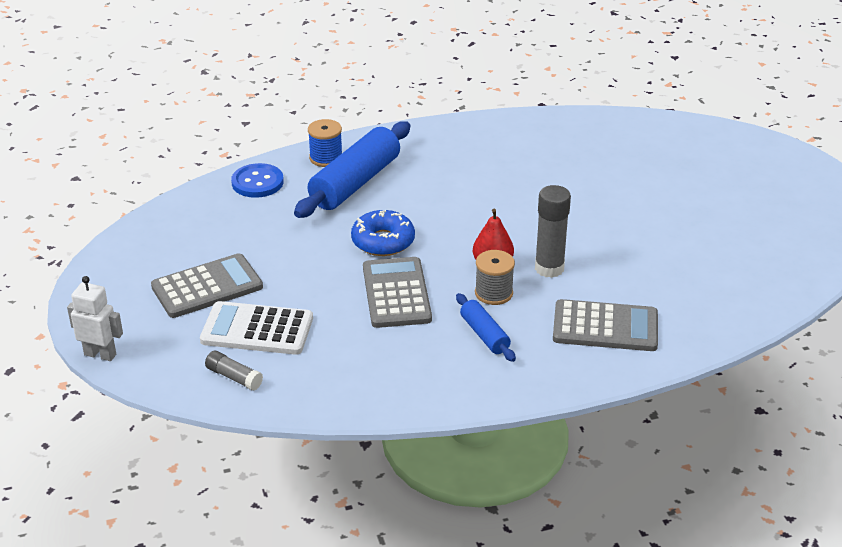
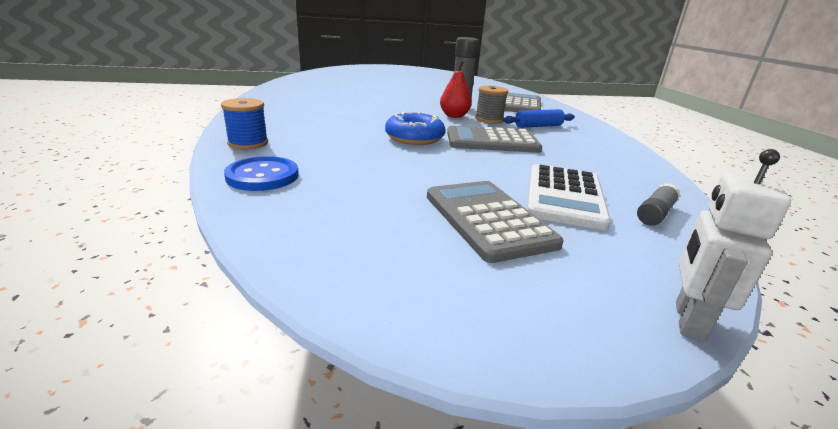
camera: 85 degrees left, 10 degrees down
(355, 183) = (309, 137): blue rolling pin -> none

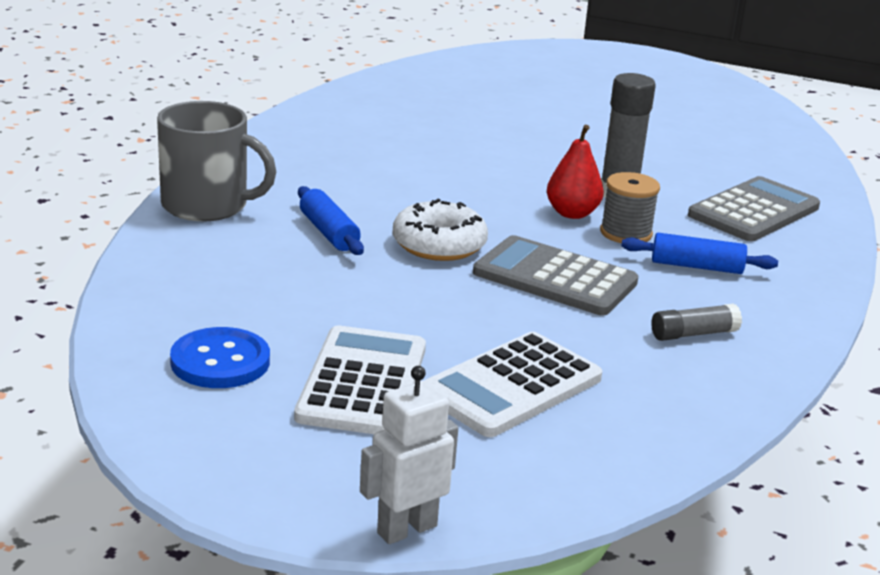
camera: 30 degrees right, 0 degrees up
(248, 143) = (207, 205): blue spool -> grey mug
(262, 176) = (179, 260): blue button -> blue button (220, 361)
(345, 143) = (329, 232): none -> blue rolling pin
(414, 138) = (439, 245): blue donut -> white donut
(488, 219) = (363, 383): grey calculator -> white calculator
(655, 213) = (598, 442): grey glue stick -> grey glue stick (693, 334)

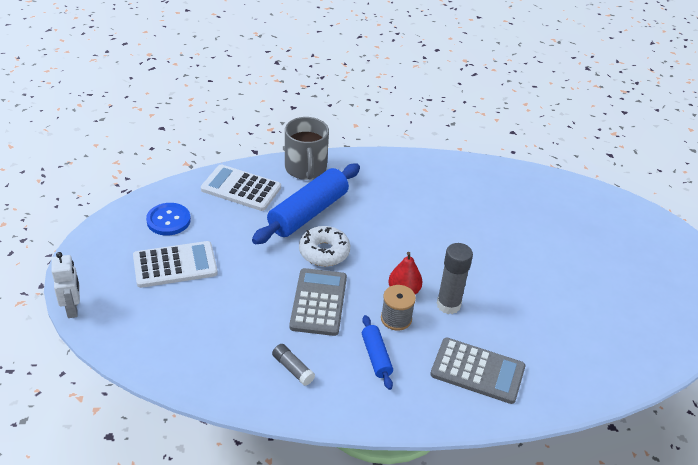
camera: 65 degrees right, 15 degrees up
(329, 232) = (308, 213): blue rolling pin -> blue rolling pin, size x1.96
(406, 529) = (73, 308): white robot -> white robot turned 45 degrees clockwise
(511, 386) = (199, 312): white calculator -> white calculator (241, 188)

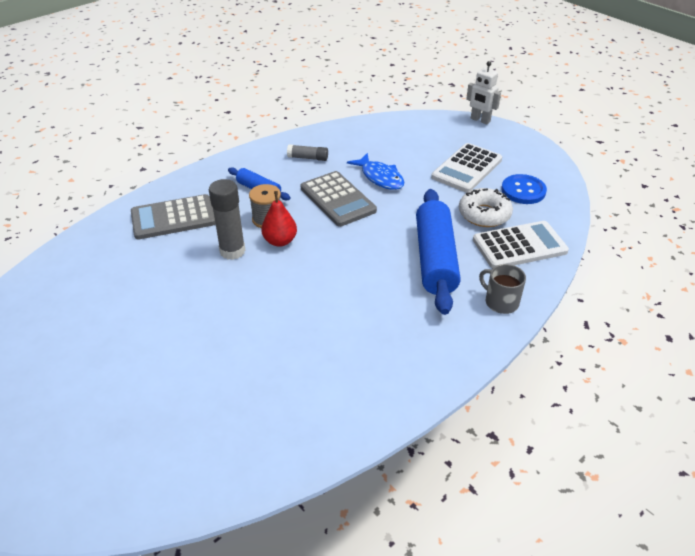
camera: 145 degrees right, 0 degrees up
(256, 302) = (380, 177): none -> blue fish
(305, 168) = (501, 302): grey mug -> grey mug, size x0.60
(324, 252) = (378, 235): white donut -> white donut (484, 214)

